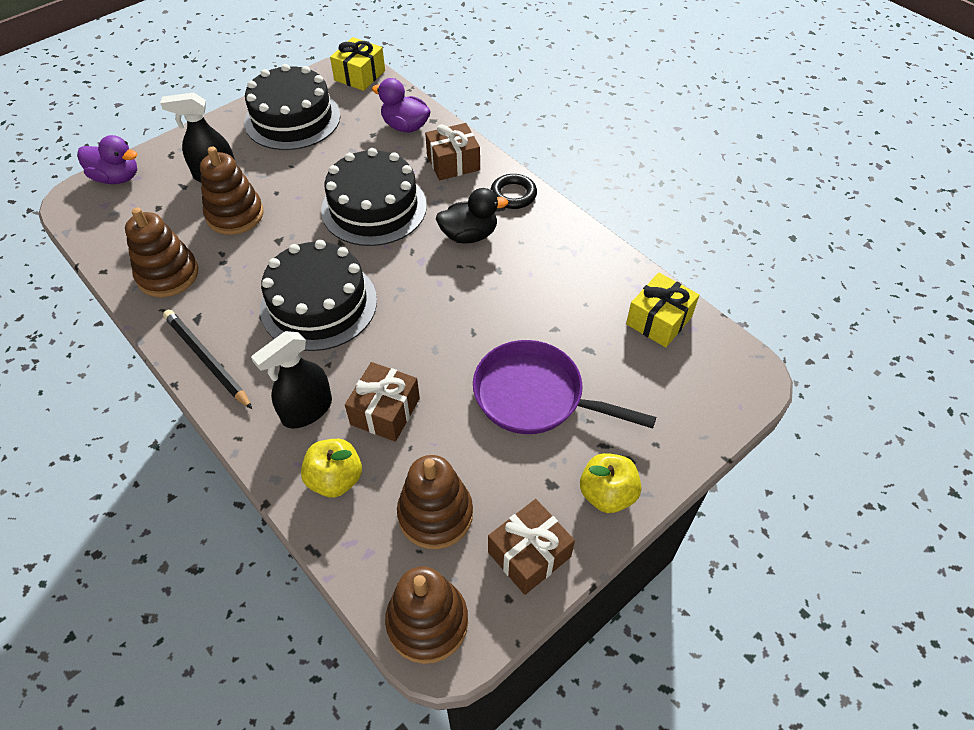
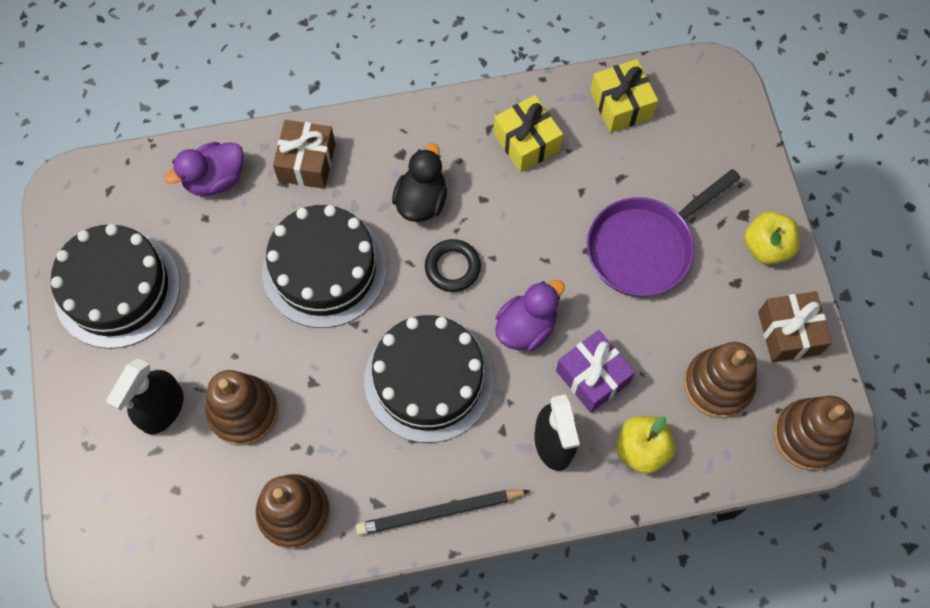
camera: 60 degrees left, 15 degrees up
(117, 178) = (90, 520): purple duck -> purple duck (526, 327)
(359, 75) = (87, 184): yellow gift -> yellow gift (526, 142)
(385, 411) = (592, 377): brown gift -> purple gift
(513, 195) = (391, 132): black ring -> black ring (452, 267)

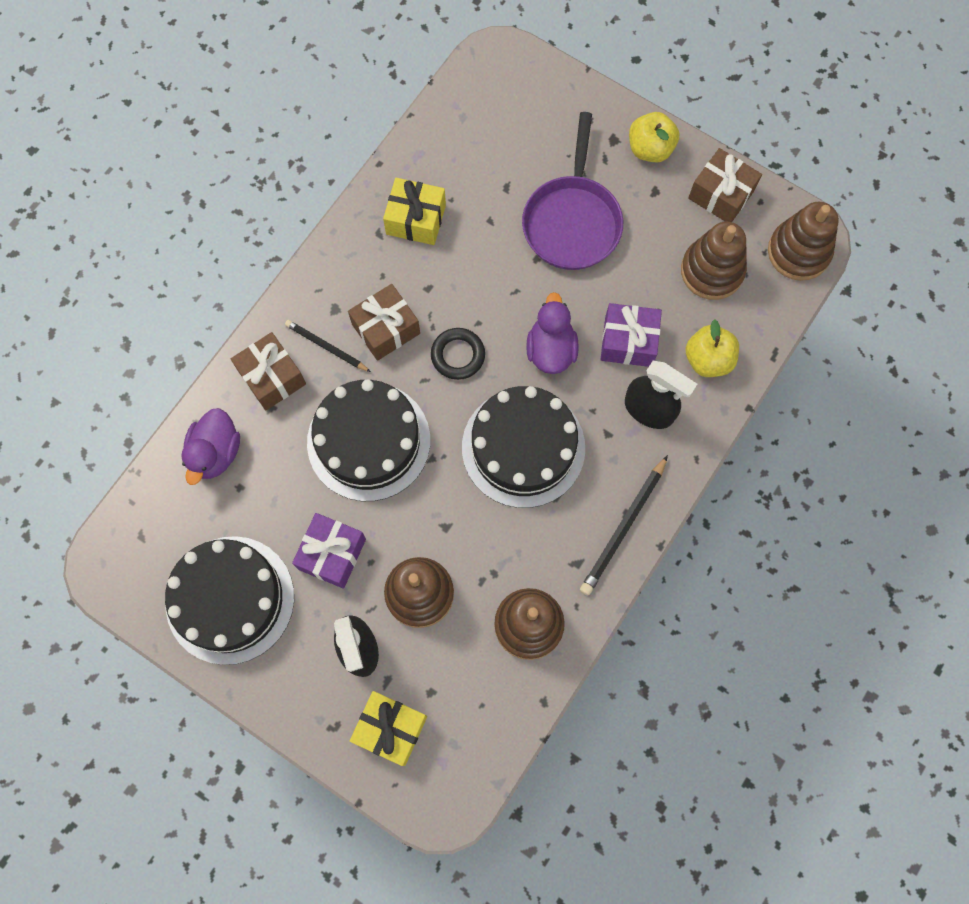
camera: 45 degrees left, 5 degrees up
(215, 324) = (332, 554): none -> purple gift
(366, 176) = (327, 347): none -> black pencil
(421, 201) = (386, 329): black duck -> brown gift
(621, 105) = (454, 134): yellow gift -> yellow gift (390, 729)

